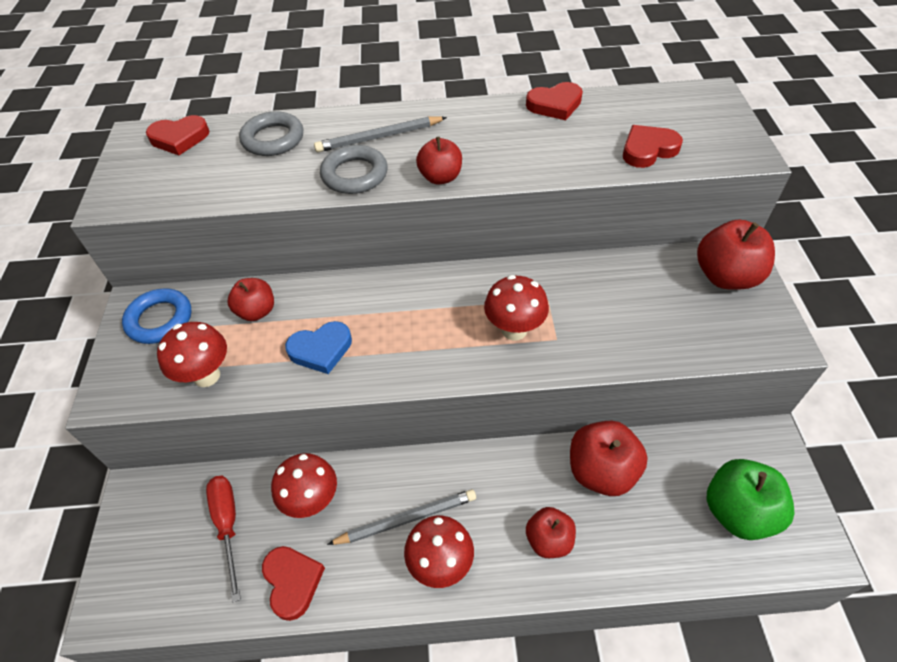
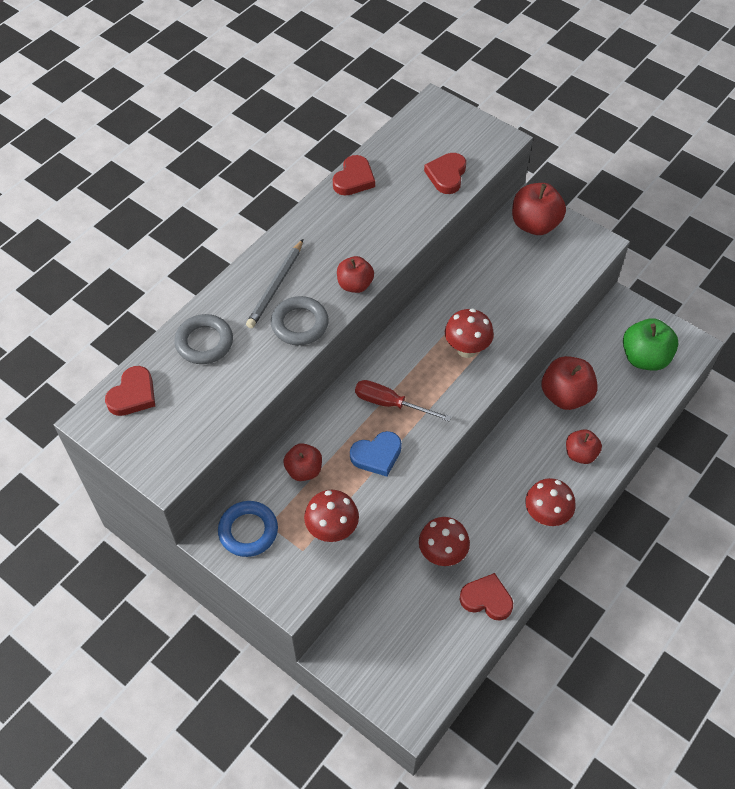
camera: 50 degrees left, 5 degrees up
(228, 525) = (414, 612): red screwdriver -> red screwdriver (390, 403)
(321, 349) = (377, 455): blue heart -> blue heart turned 45 degrees clockwise
(406, 519) = (502, 513): grey pencil -> none

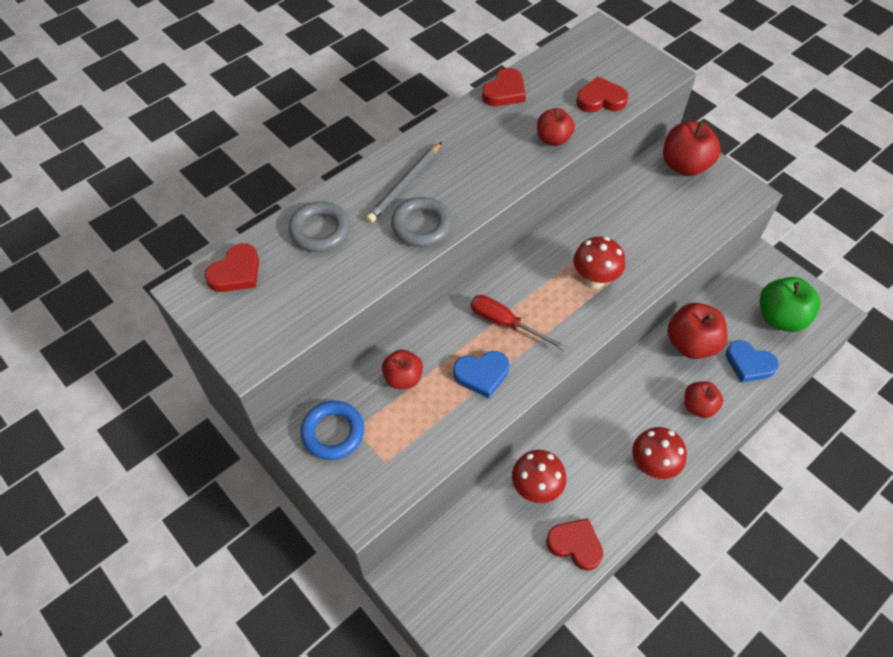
camera: 10 degrees right, 0 degrees up
(332, 530) = (420, 446): red mushroom -> none
(355, 285) = (486, 194): red apple -> red apple (553, 139)
(446, 175) = (600, 99): red heart -> red heart turned 60 degrees clockwise
(621, 406) = (749, 364): none -> blue heart

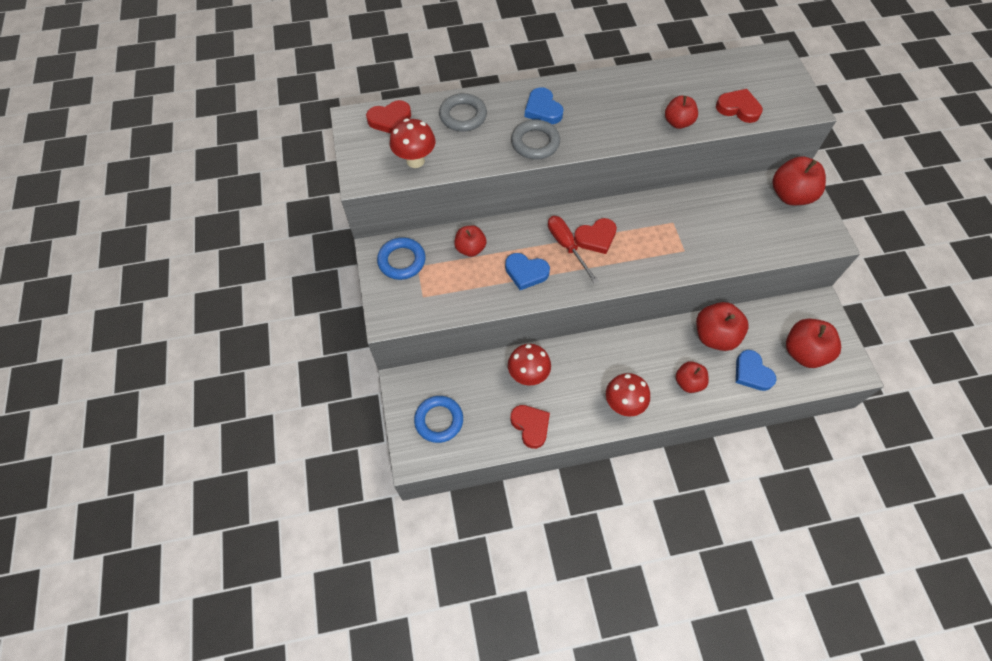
camera: 30 degrees right, 5 degrees up
(405, 185) = (543, 109): grey pencil -> blue heart
(472, 597) = (439, 420): none -> blue ring
(505, 92) = (665, 73): red heart -> red heart (596, 238)
(594, 280) = (655, 246): red mushroom -> red mushroom (415, 161)
(780, 317) = (803, 352): green apple -> red apple

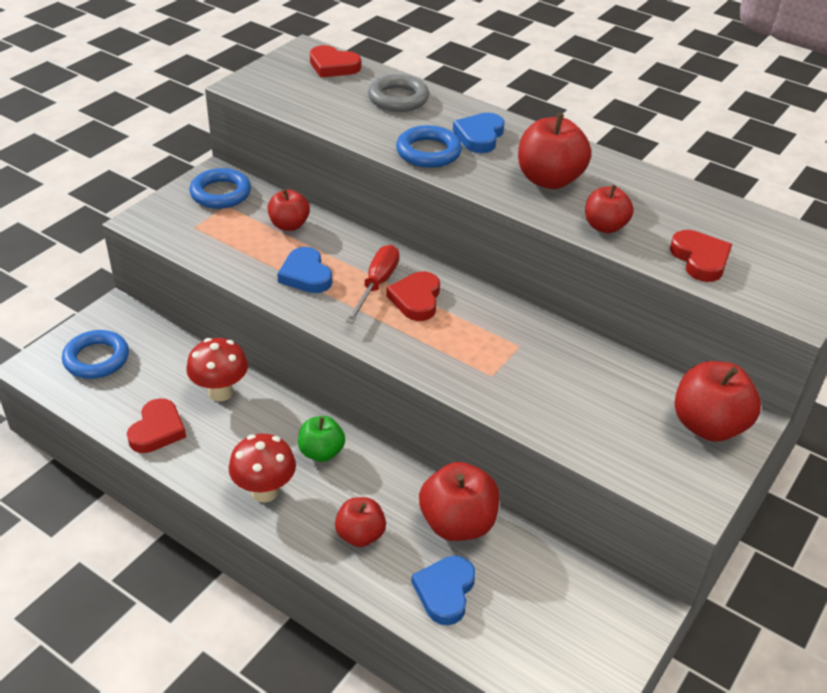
camera: 45 degrees right, 20 degrees down
(415, 161) = (304, 100): red mushroom -> none
(535, 143) = (428, 152): grey ring -> blue ring
(596, 238) = (416, 299): red heart -> red heart turned 75 degrees clockwise
(617, 359) = (321, 452): none -> green apple
(803, 352) = (542, 632): red apple -> red apple (549, 180)

